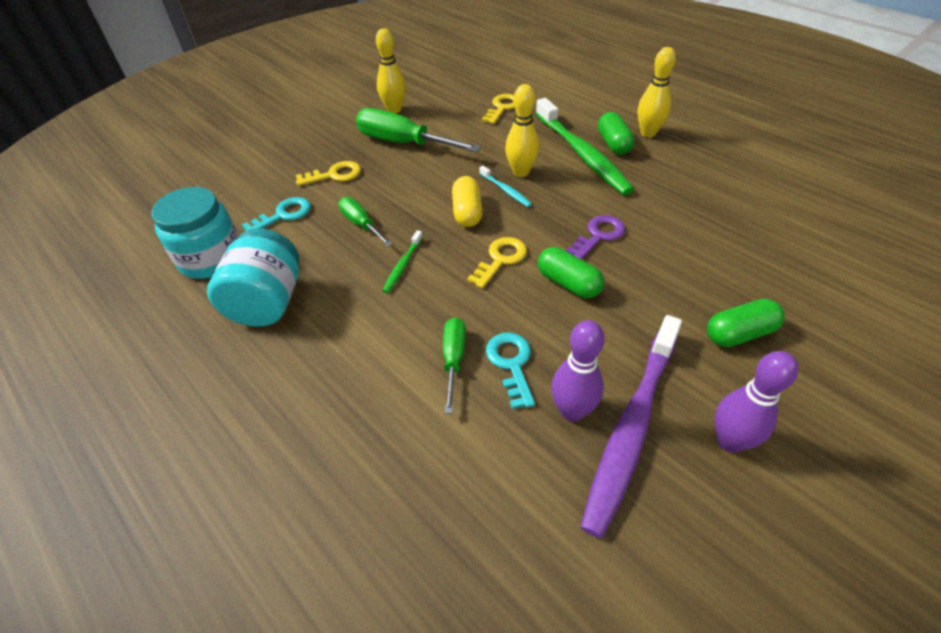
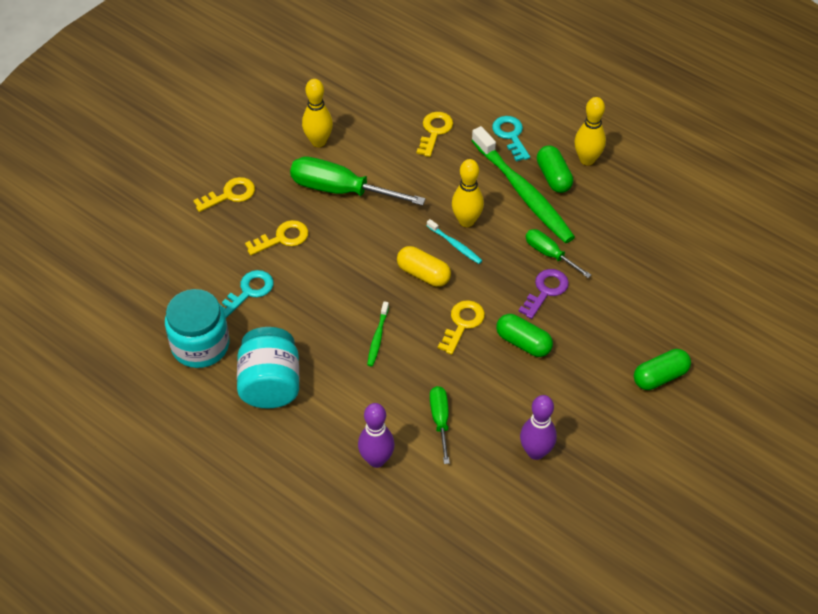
camera: 10 degrees left, 5 degrees up
(299, 141) = (230, 194): none -> yellow key
(361, 224) = (327, 296): green screwdriver -> green screwdriver (550, 254)
(467, 212) = (423, 274): yellow capsule -> yellow capsule turned 45 degrees counterclockwise
(511, 364) = (486, 419): turquoise key -> turquoise key (510, 135)
(631, 427) = (579, 459): purple toothbrush -> none
(729, 441) = (647, 462): purple bowling pin -> purple bowling pin (376, 460)

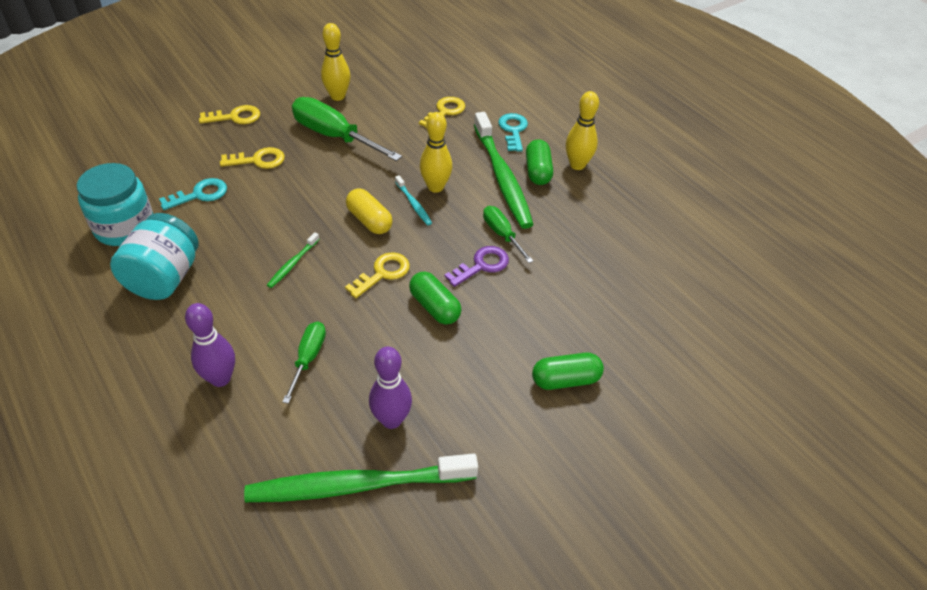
camera: 15 degrees right, 5 degrees down
(535, 511) = (357, 485): none -> green toothbrush

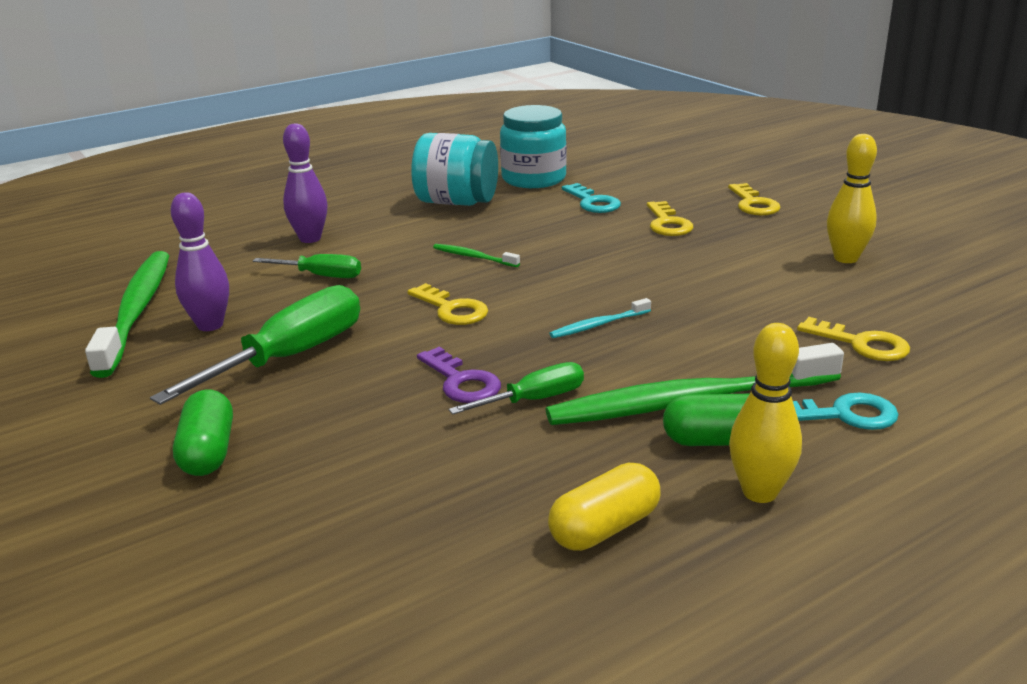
camera: 95 degrees right, 20 degrees down
(335, 136) = (741, 263): green screwdriver -> green screwdriver (289, 357)
(369, 221) = (557, 296): yellow capsule -> yellow capsule (604, 528)
(434, 307) = (382, 346): green capsule -> none
(435, 187) = (644, 341): yellow bowling pin -> none

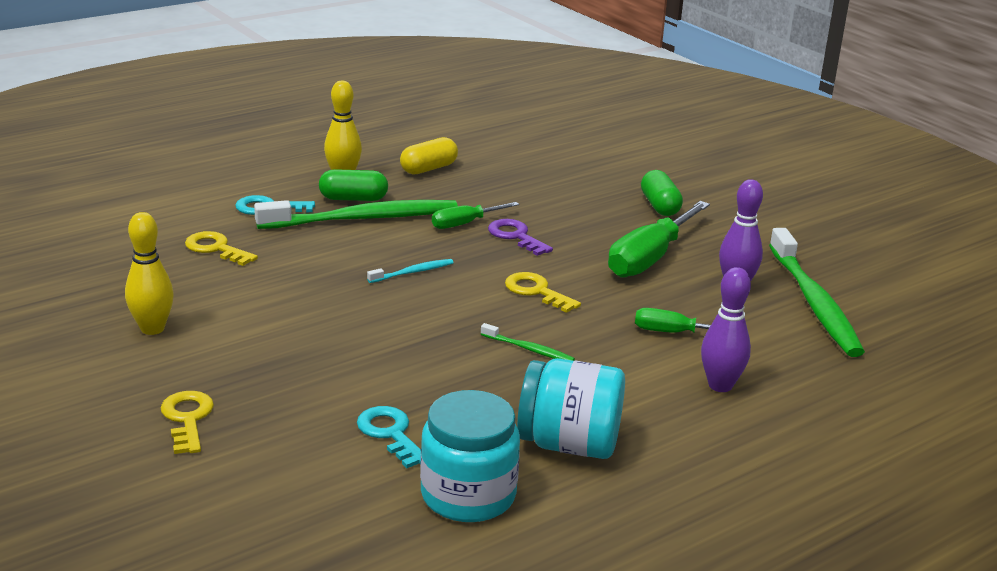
camera: 175 degrees right, 0 degrees up
(667, 223) = (310, 389): yellow key -> none

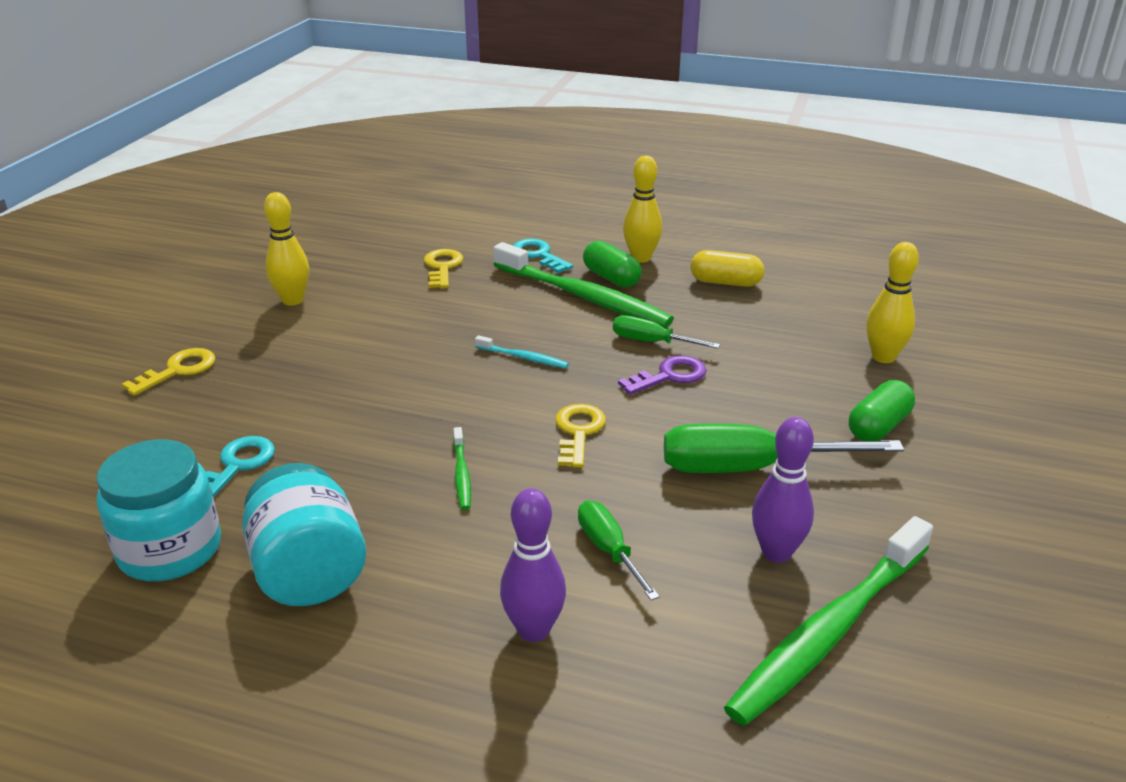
camera: 55 degrees right, 5 degrees up
(516, 236) = (669, 376): purple key -> purple key turned 45 degrees clockwise
(593, 170) = (883, 357): none -> yellow bowling pin

